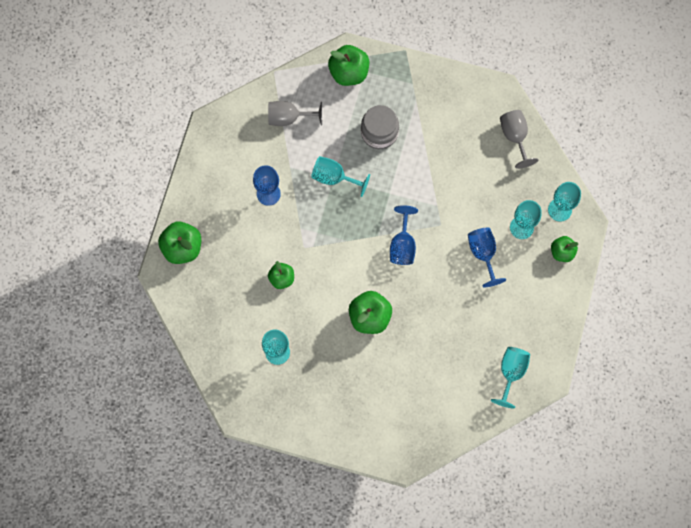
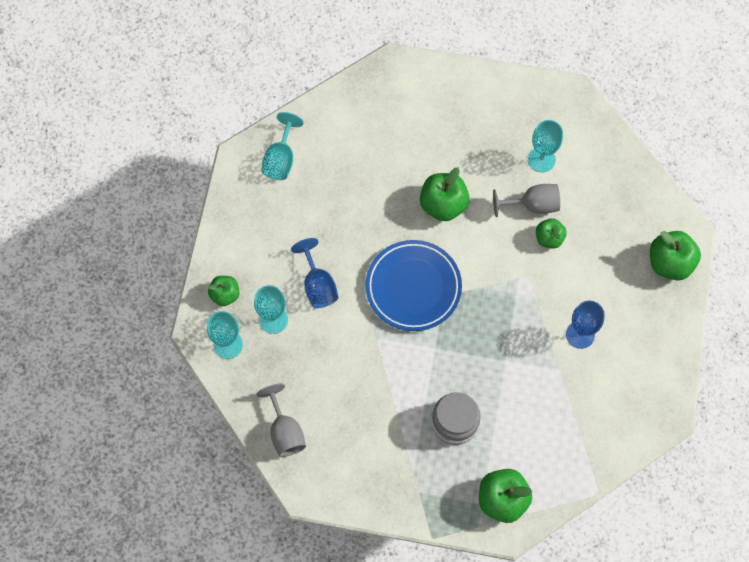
camera: 175 degrees right, 5 degrees down
(289, 118) = (570, 432): grey goblet -> grey goblet (532, 205)
(334, 178) = (503, 361): turquoise goblet -> none
(402, 245) = (413, 287): blue goblet -> blue plate

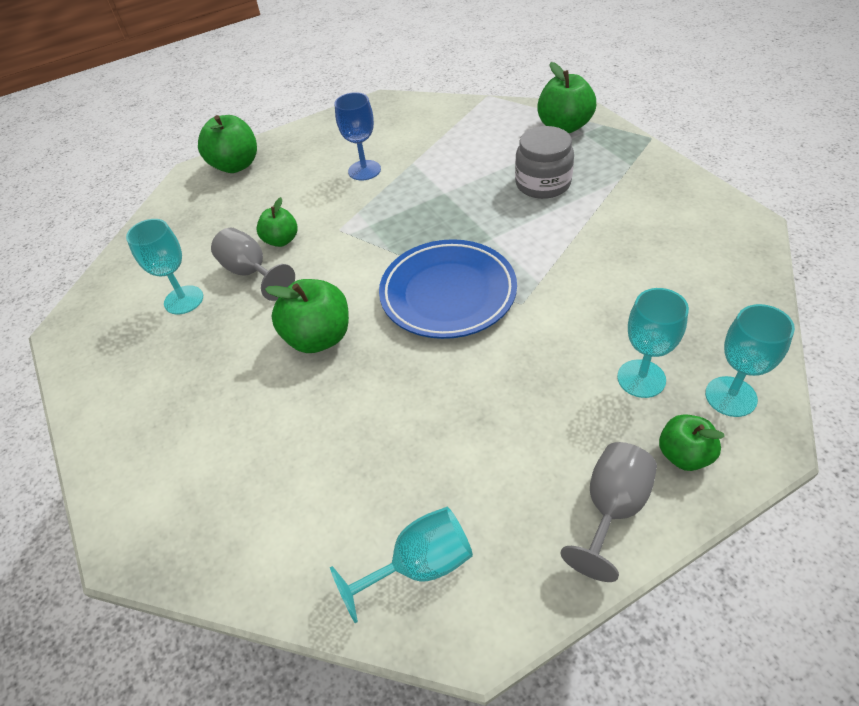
camera: 125 degrees left, 20 degrees down
(285, 431) = (728, 275): grey goblet -> grey goblet (612, 508)
(318, 285) = (546, 371): blue goblet -> none

